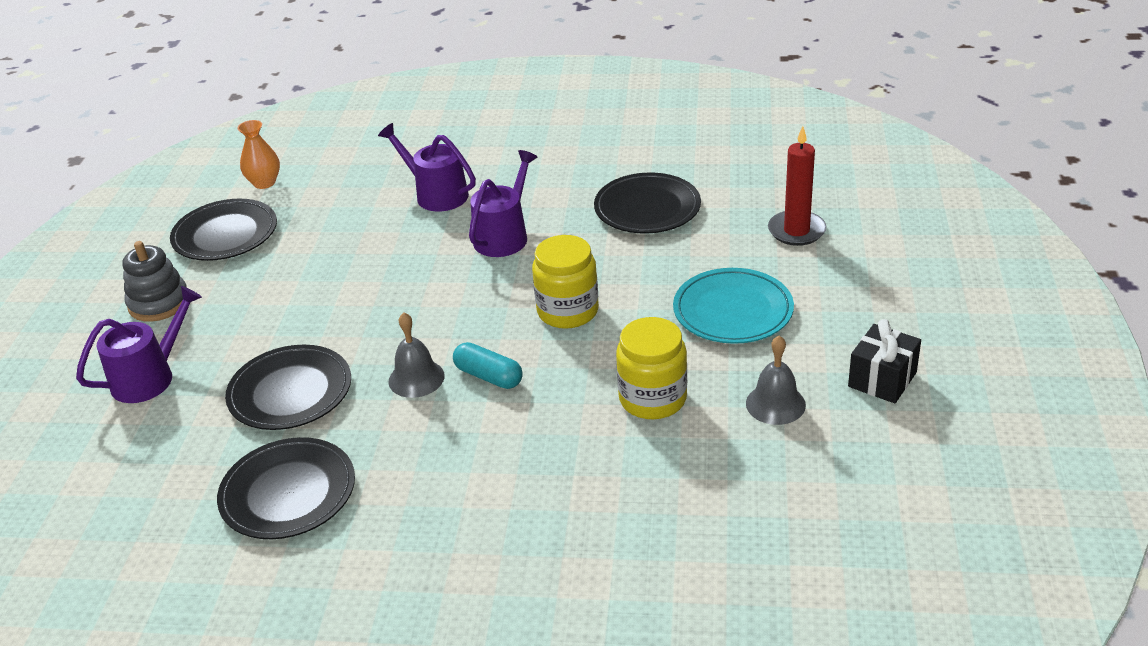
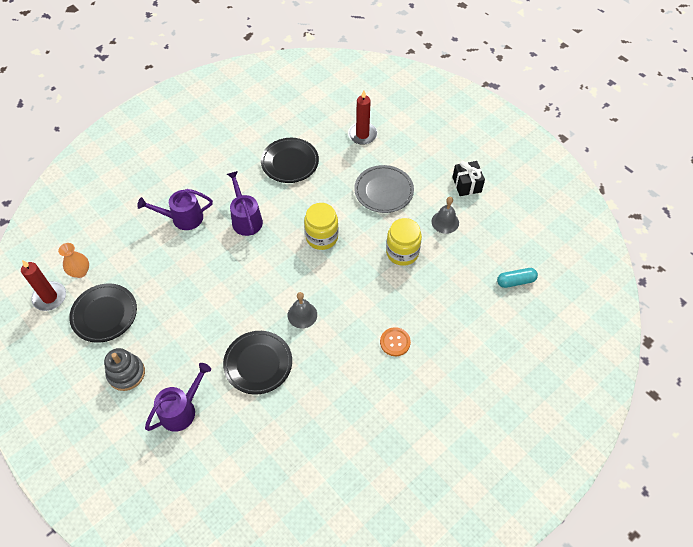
camera: 50 degrees left, 20 degrees up
(149, 377) = (181, 410): purple watering can -> purple watering can turned 45 degrees clockwise
(205, 188) = (50, 297): none -> red candle
(288, 493) = (321, 404): black plate -> none
(482, 497) = (395, 342): none -> orange button
(489, 376) = (330, 291): turquoise capsule -> turquoise capsule (515, 281)
(733, 311) = (383, 191): turquoise plate -> grey plate

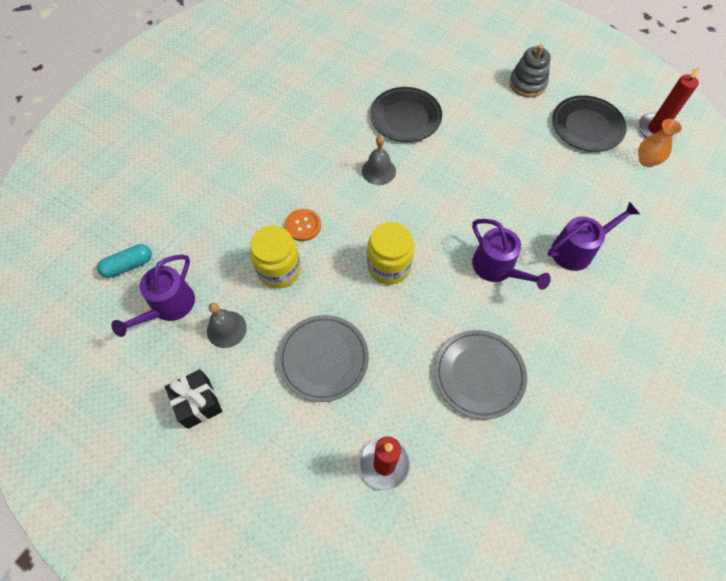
camera: 165 degrees right, 5 degrees up
(181, 410) = (458, 68): purple watering can -> purple watering can (169, 306)
(290, 162) = (479, 375): black plate -> grey plate
(395, 342) = (269, 166): orange button -> orange button (303, 225)

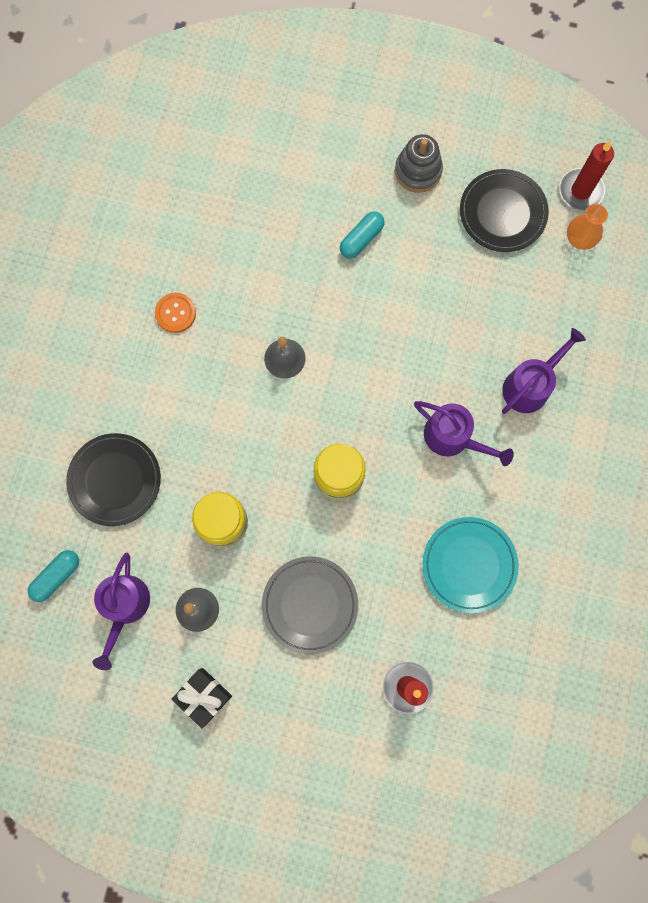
camera: 20 degrees left, 15 degrees up
(303, 225) = (227, 459): orange button -> orange button (175, 313)
(405, 117) = (289, 271): black plate -> black plate (115, 480)
(469, 113) = (361, 239): none -> turquoise capsule
(479, 375) = (469, 565): grey plate -> turquoise plate

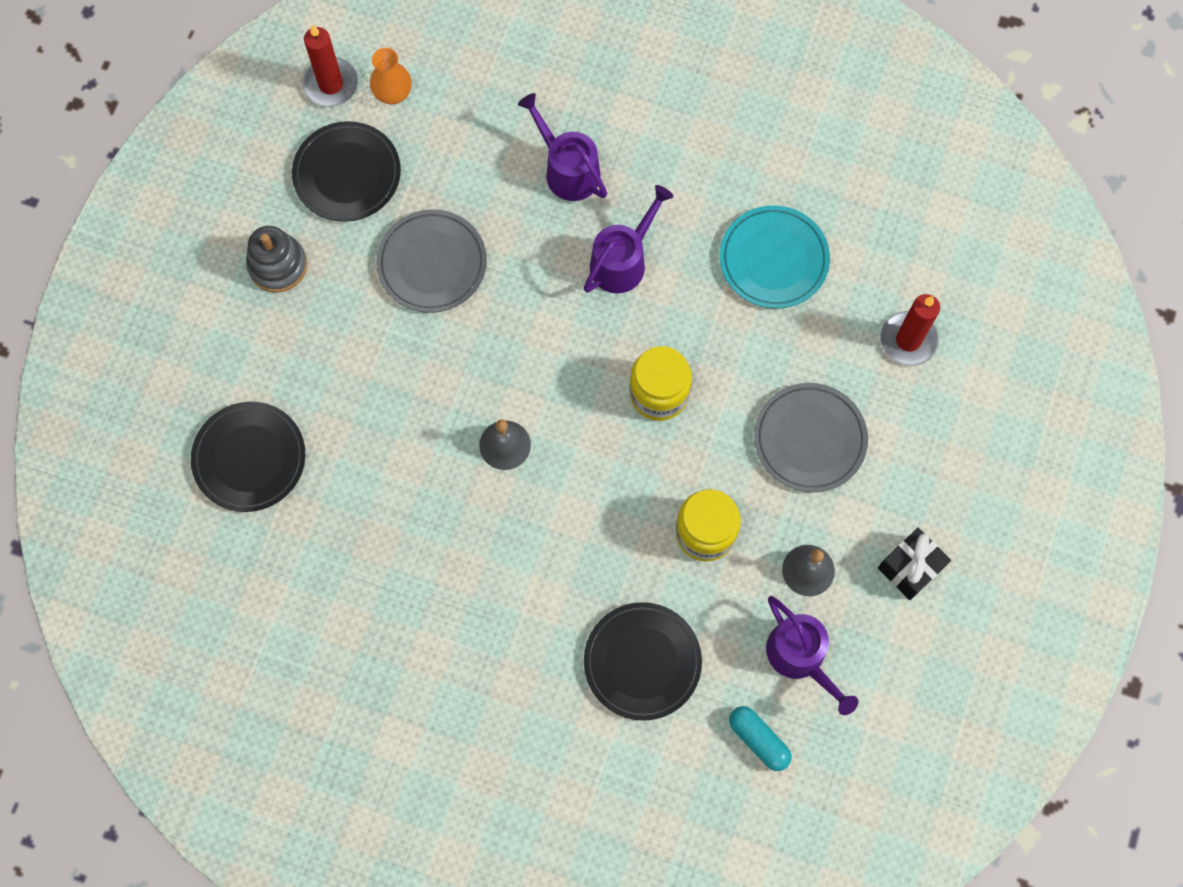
camera: 85 degrees left, 5 degrees down
(124, 607) = (800, 657): purple watering can -> purple watering can turned 45 degrees clockwise
(175, 313) = (430, 575): orange button -> none
(258, 172) = (249, 458): none -> black plate
(361, 239) = (359, 340): turquoise capsule -> none
(433, 286) = (432, 263): none -> grey plate

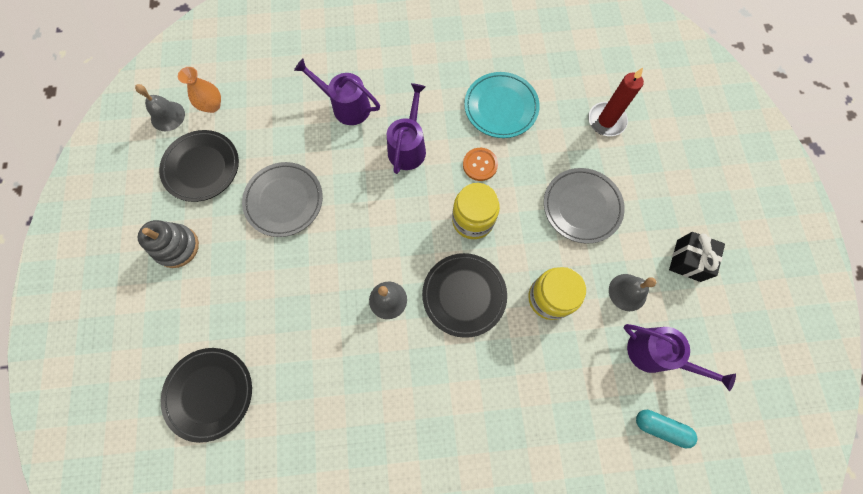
camera: 25 degrees left, 0 degrees up
(331, 84) = (167, 116): red candle -> grey bell
(642, 662) = (555, 410): black plate -> black plate (464, 295)
(705, 326) = (480, 165): none -> orange button

